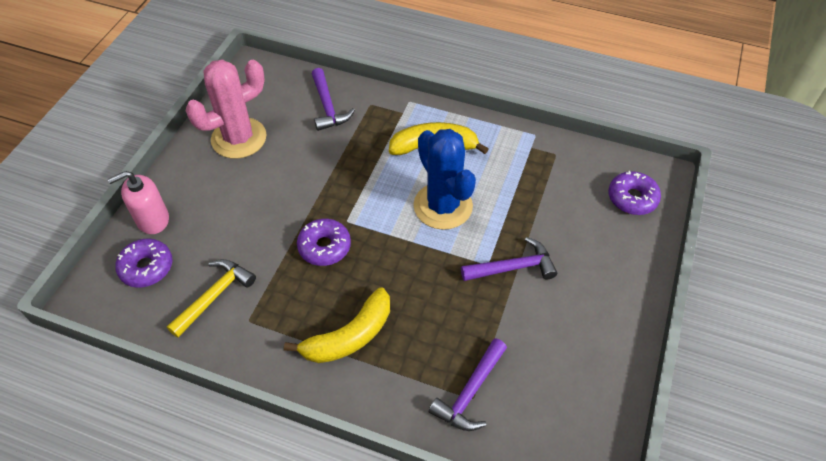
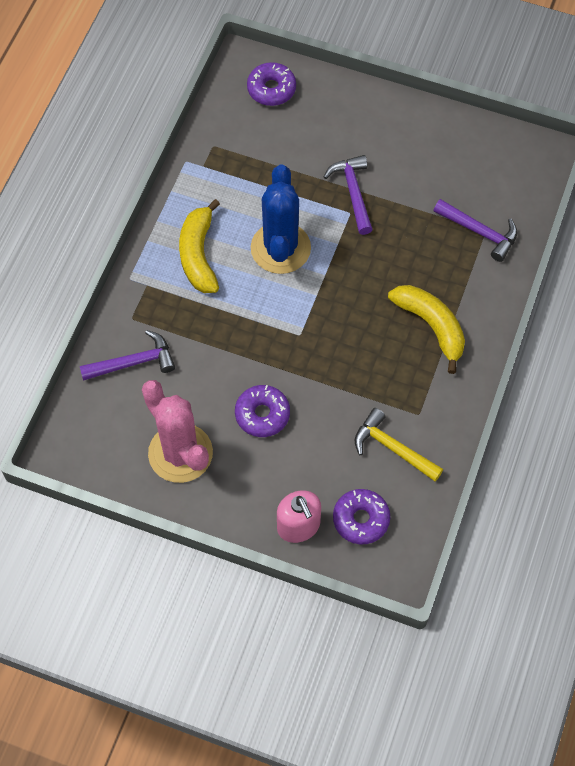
camera: 90 degrees left, 10 degrees up
(324, 247) = (332, 353): purple donut -> purple donut (262, 414)
(443, 206) = (280, 248): blue cactus -> blue cactus turned 60 degrees counterclockwise

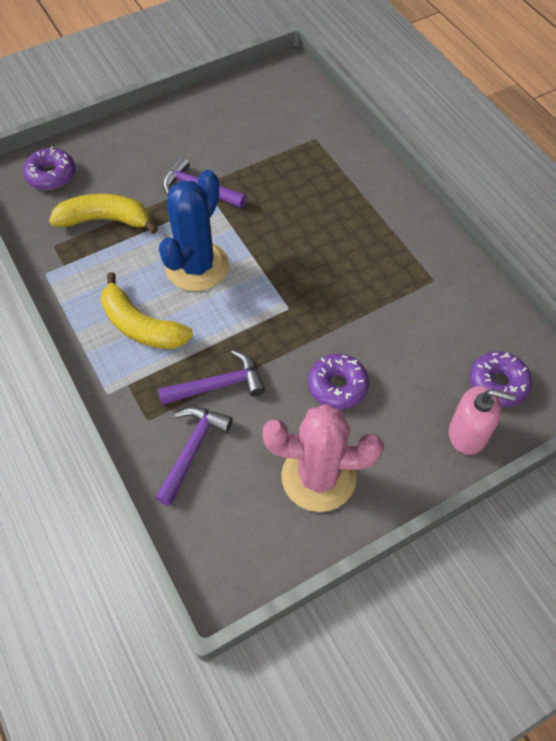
camera: 50 degrees left, 5 degrees down
(280, 248) = (197, 266): blue cactus -> blue cactus turned 75 degrees clockwise
(393, 448) = (449, 317): yellow hammer -> none
(431, 326) = (364, 221): yellow banana -> yellow banana (105, 220)
(479, 232) = (313, 142): purple hammer -> purple hammer (218, 385)

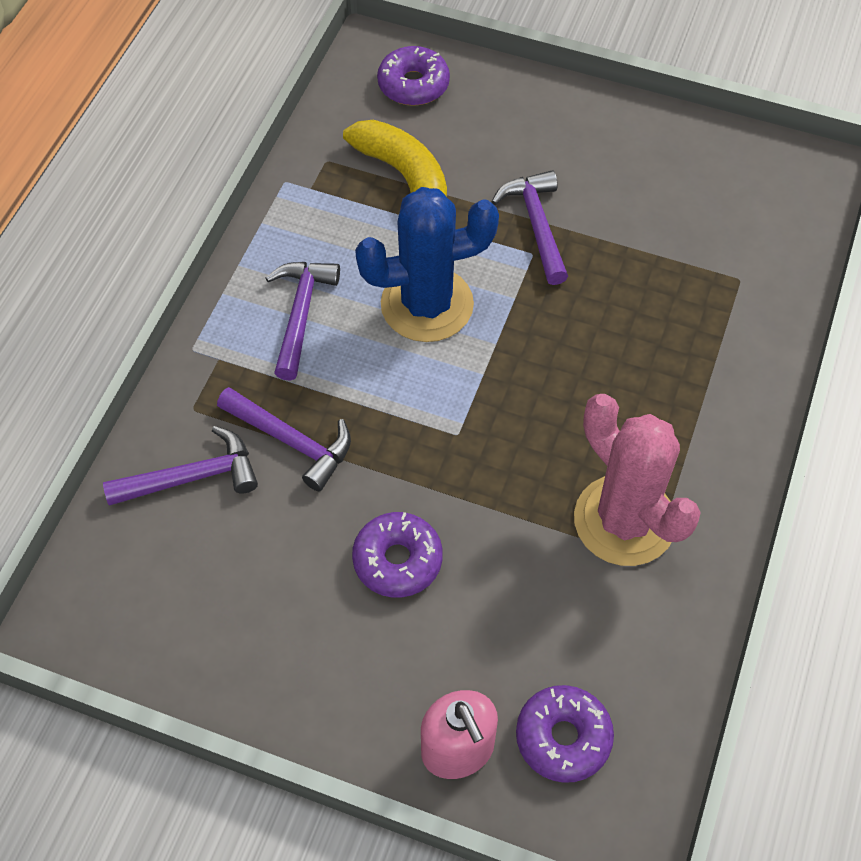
camera: 50 degrees right, 0 degrees up
(141, 326) = (301, 314): yellow banana -> purple hammer
(318, 477) = (262, 624): pink cactus -> pink cactus (624, 520)

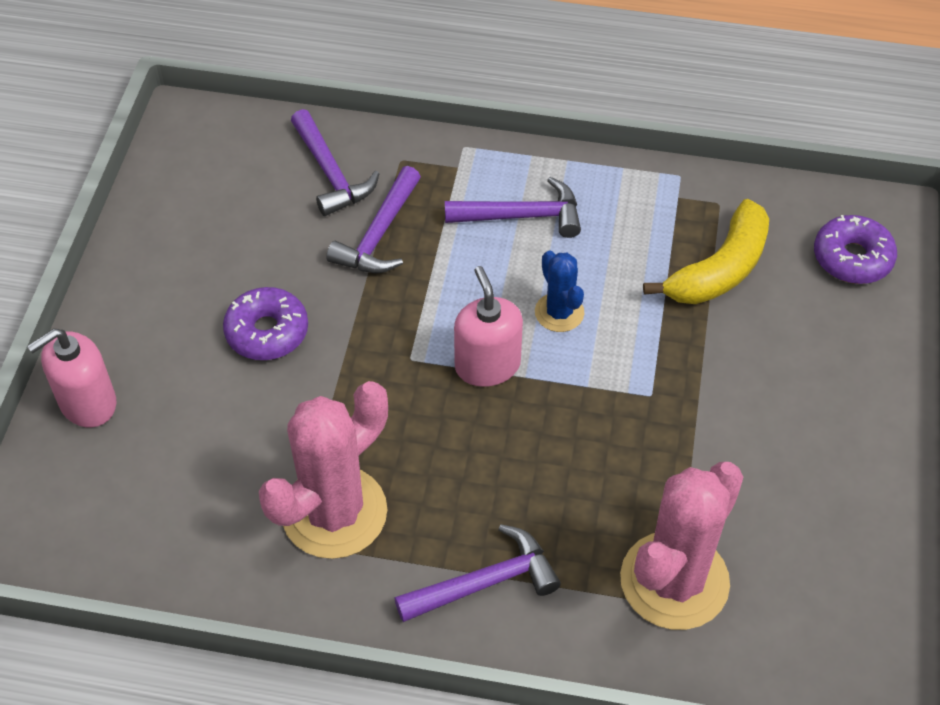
camera: 80 degrees right, 5 degrees down
(427, 305) = (559, 312): blue cactus -> blue cactus, size x0.52
(477, 371) = (487, 365): none -> pink soap dispenser
(537, 225) = (691, 394): purple hammer -> purple hammer (485, 583)
(563, 738) = (101, 483): purple donut -> none
(718, 275) = (674, 581): none -> pink cactus

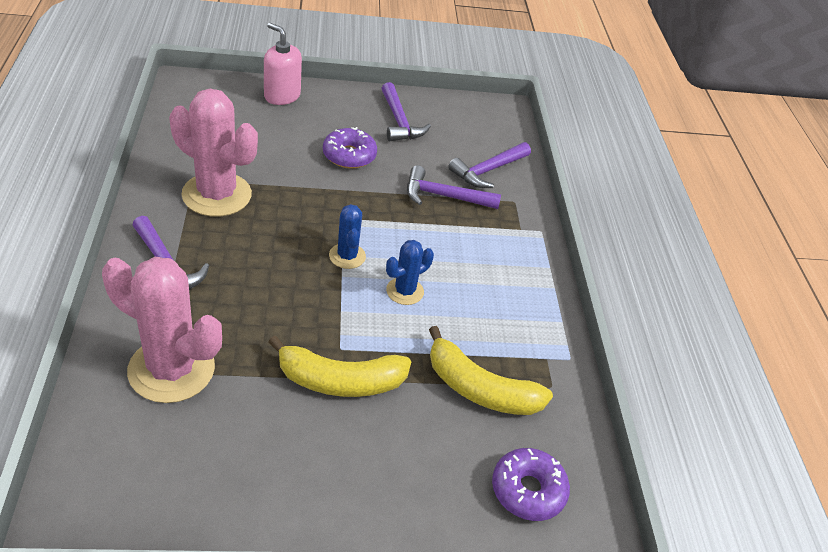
camera: 70 degrees right, 10 degrees down
(487, 365) = (347, 256): pink soap dispenser -> blue cactus
(522, 216) = (488, 266): purple hammer -> purple hammer (399, 121)
(701, 402) = (340, 381): none -> yellow banana

